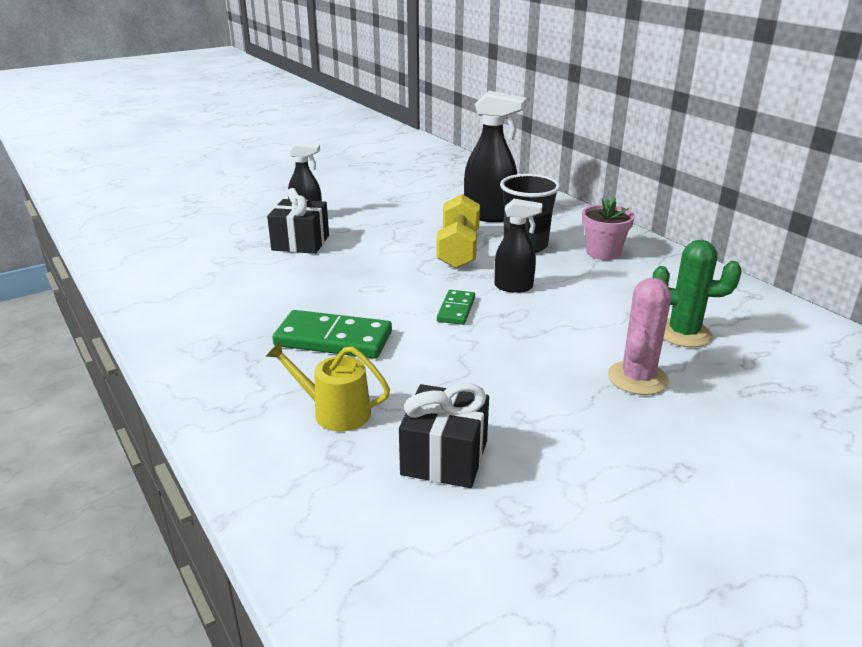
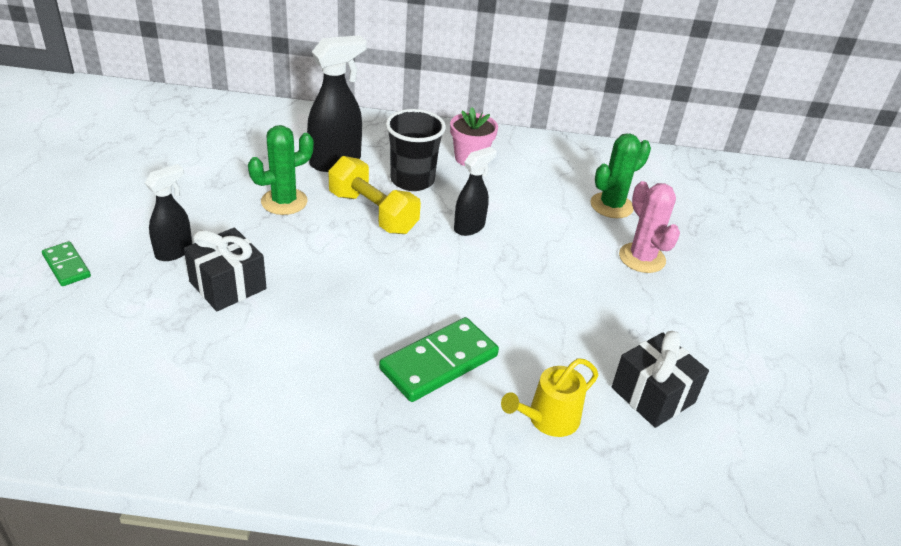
camera: 55 degrees left, 10 degrees up
(413, 221) = (284, 201): none -> green cactus
(456, 309) = (469, 274): green domino -> green domino (66, 266)

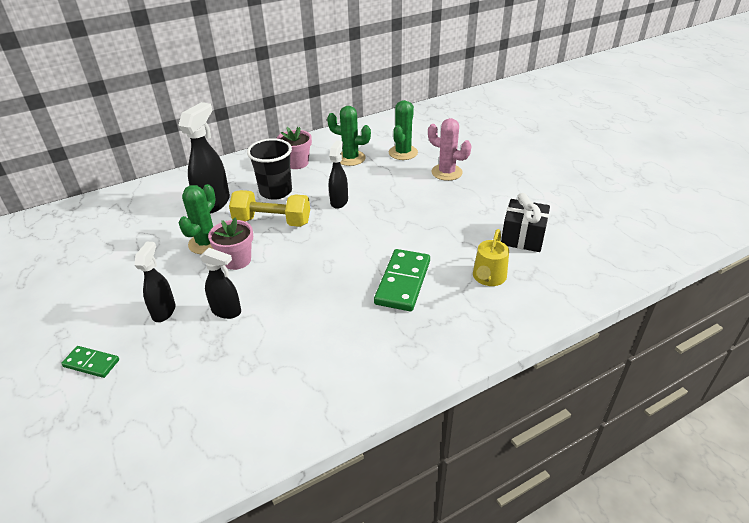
camera: 30 degrees left, 0 degrees up
(228, 285) = (226, 311): black gift -> black spray bottle
(293, 236) = (237, 260): none -> pink flower pot
(538, 182) = (350, 158): none -> green cactus

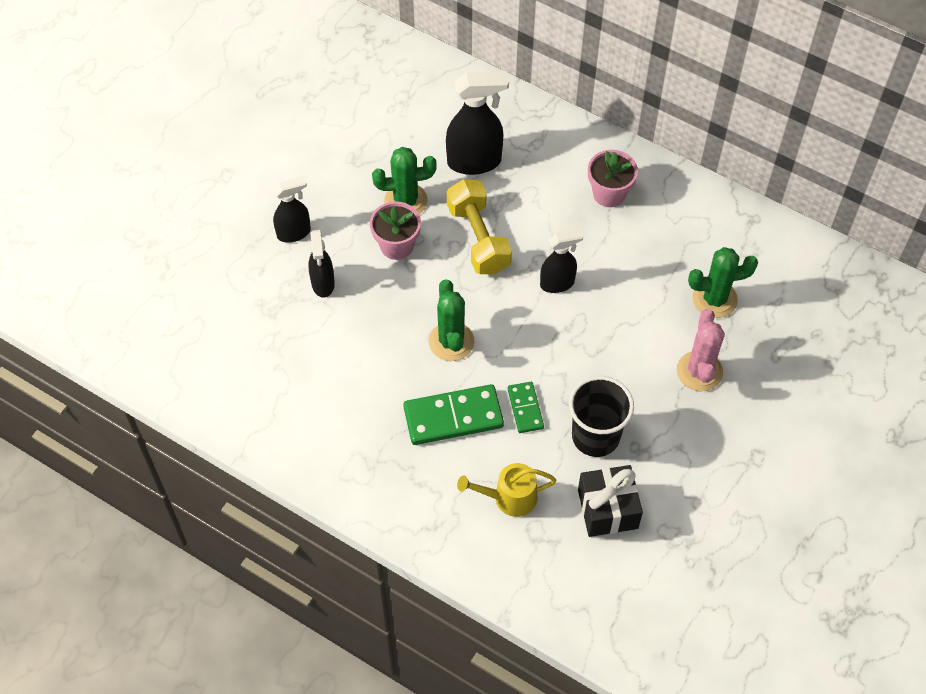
camera: 60 degrees right, 20 degrees up
(91, 363) = (208, 223): green domino -> green domino (525, 408)
(276, 191) = (535, 207): black cup -> black cup (595, 436)
(350, 158) = (659, 246): green cactus -> green cactus (451, 341)

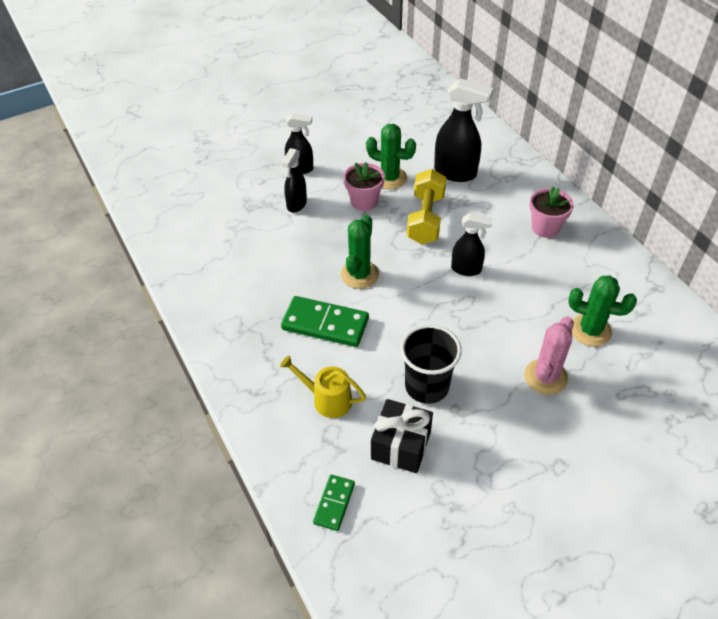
camera: 30 degrees right, 10 degrees down
(525, 408) = (384, 342): green domino -> green domino (334, 503)

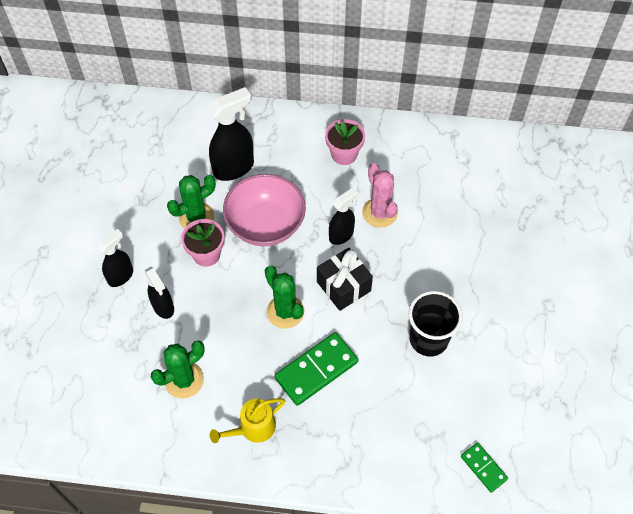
camera: 55 degrees left, 10 degrees up
(327, 399) = (390, 415): yellow watering can -> yellow watering can (253, 428)
(401, 445) = (466, 391): black gift -> black gift (343, 286)
(425, 219) = (265, 224): yellow dumbbell -> pink bowl
(545, 377) = (476, 259): pink cactus -> pink cactus (379, 213)
(590, 330) = (458, 202): green cactus -> green cactus (184, 380)

